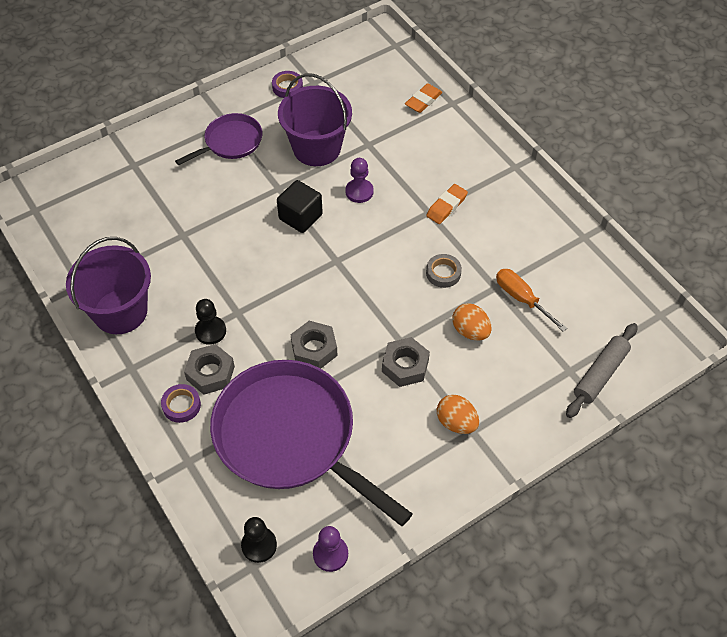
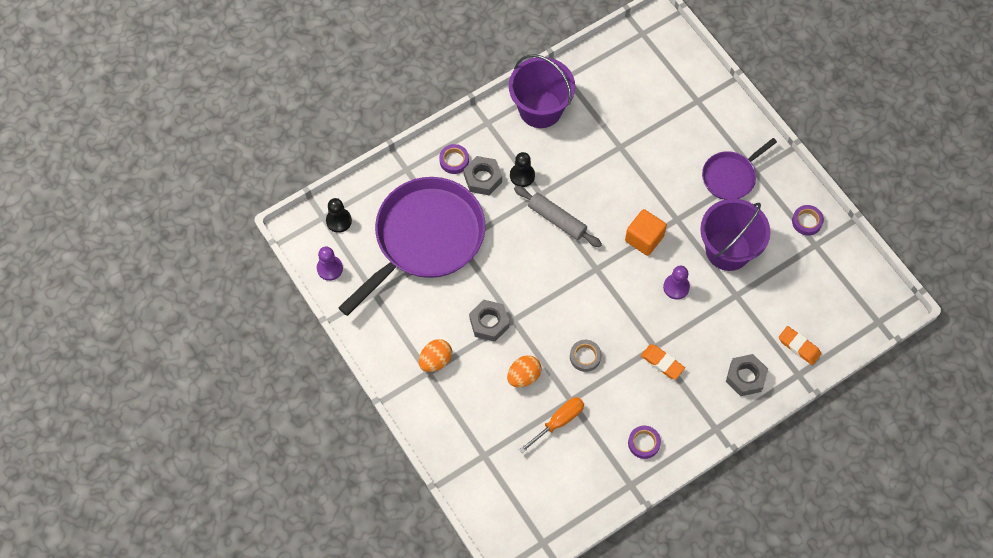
camera: 90 degrees right, 10 degrees up
(231, 142) = (730, 176): purple pan -> purple pan turned 90 degrees clockwise
(300, 217) = (644, 238): black cube -> orange cube
(314, 349) = (505, 253): grey nut -> grey nut (745, 377)
(537, 224) = (644, 443): none -> purple tape
(600, 374) = (480, 480): grey rolling pin -> grey rolling pin (557, 220)

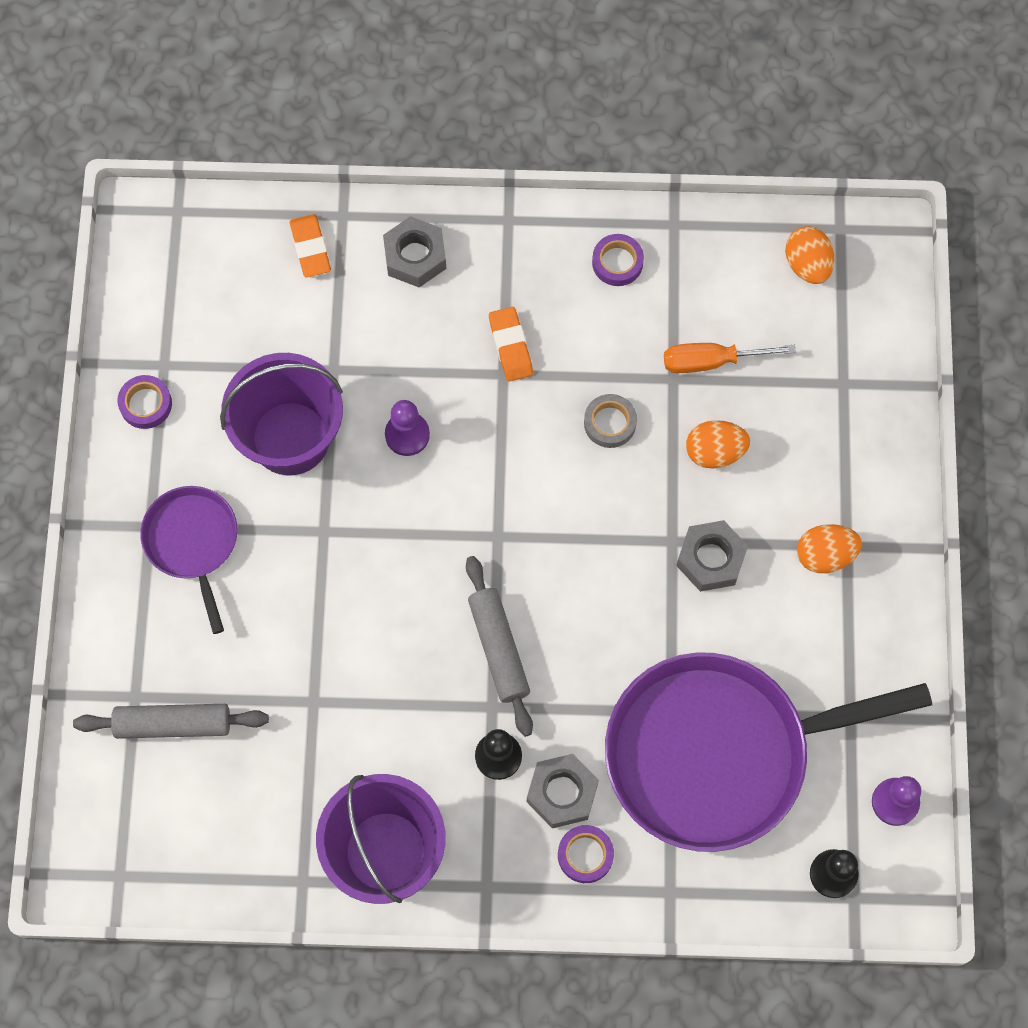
camera: 145 degrees left, 5 degrees up
(546, 509) = (807, 265): none -> orange egg
(644, 238) = (394, 534): orange cube -> none
(671, 100) = (173, 724): none -> grey rolling pin
(730, 176) = (192, 542): purple pan -> purple pan turned 105 degrees counterclockwise

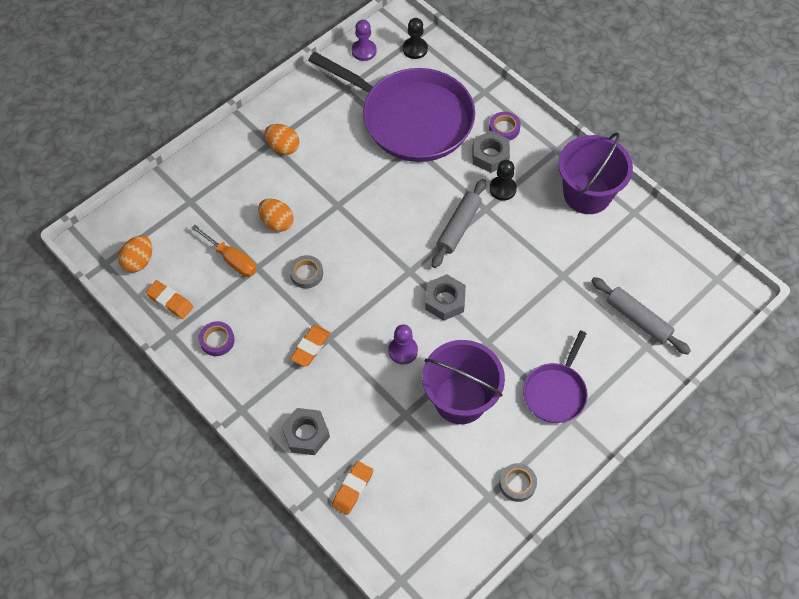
camera: 135 degrees left, 10 degrees down
(146, 404) = (517, 483): purple tape -> grey tape
(710, 559) = (330, 185): grey nut -> grey nut (445, 301)
(718, 255) = (170, 301): none -> orange eraser

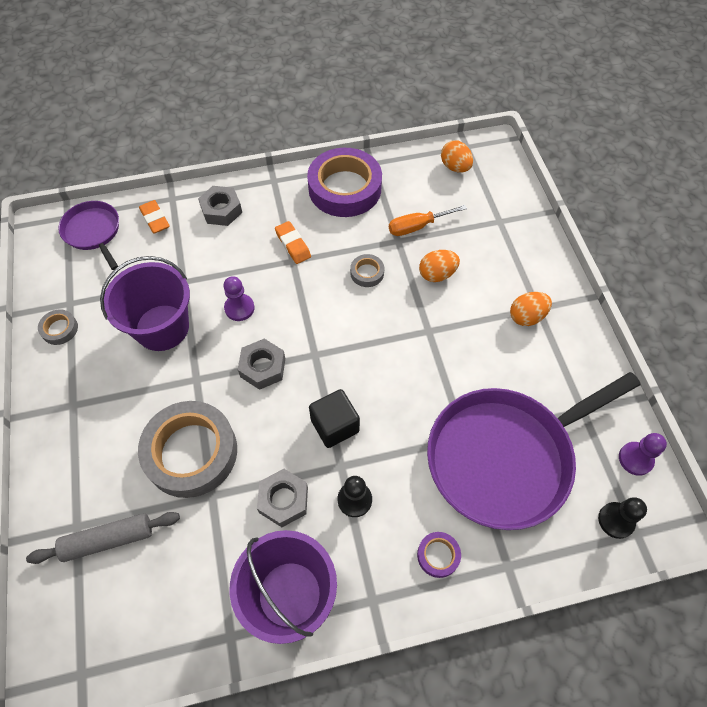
camera: 120 degrees right, 0 degrees up
(170, 301) = (402, 173): orange eraser -> none
(217, 340) = (345, 188): purple tape -> purple tape, size x2.34
(458, 227) = (335, 426): grey rolling pin -> black cube
(490, 155) = (407, 514): grey nut -> grey nut (283, 500)
(544, 307) = (191, 452): none -> grey tape
(555, 392) = (104, 408): purple pan -> purple pan (93, 232)

